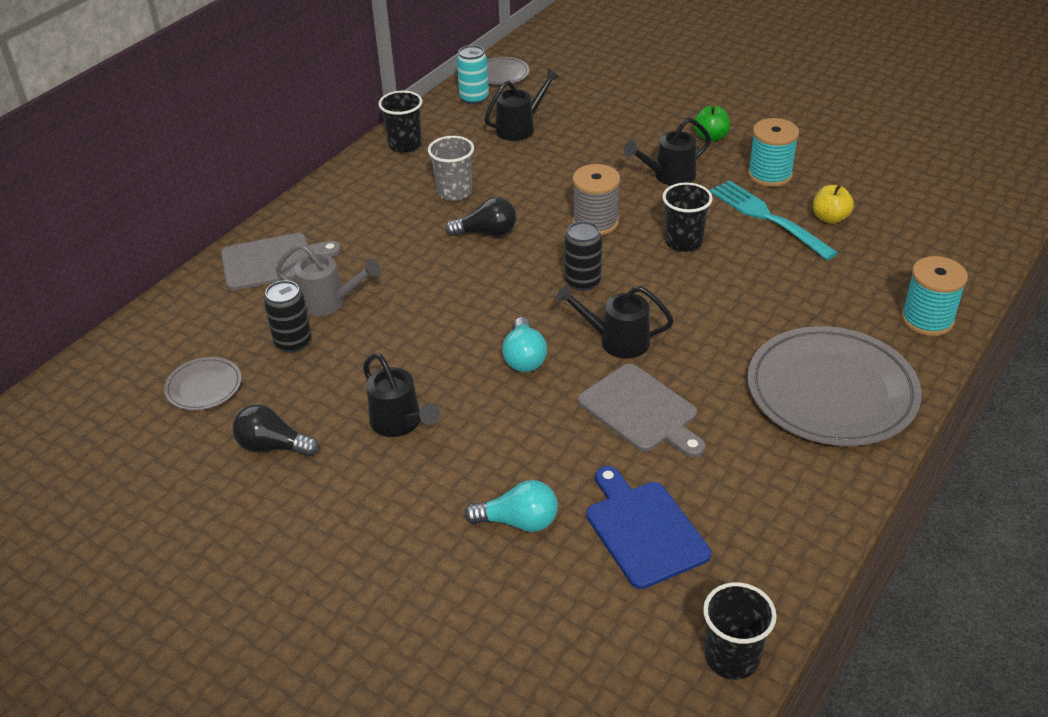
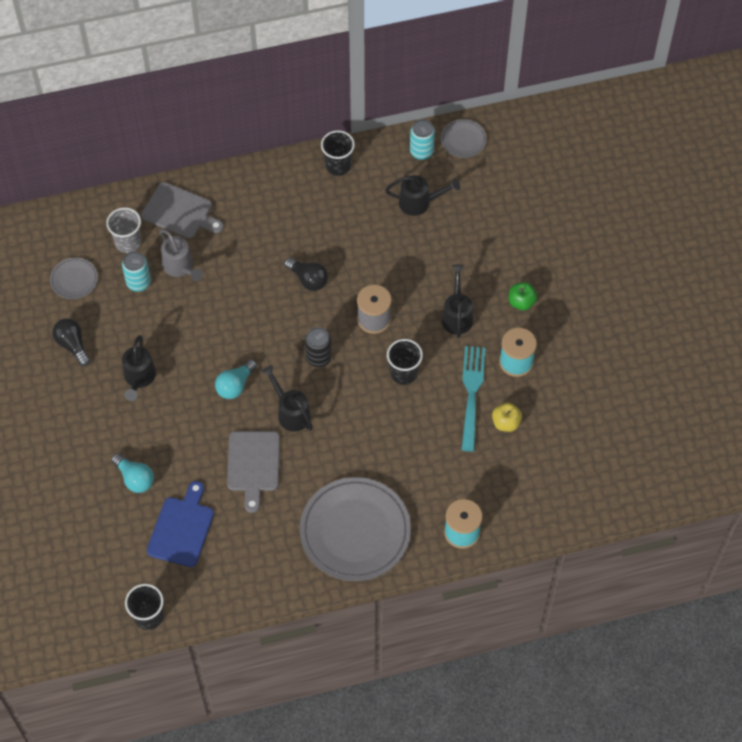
camera: 40 degrees right, 20 degrees up
(293, 342) = (138, 282): black can -> turquoise can
(454, 192) = (324, 231): grey cup -> grey cup (128, 242)
(668, 176) = (457, 315): black watering can -> black watering can turned 75 degrees clockwise

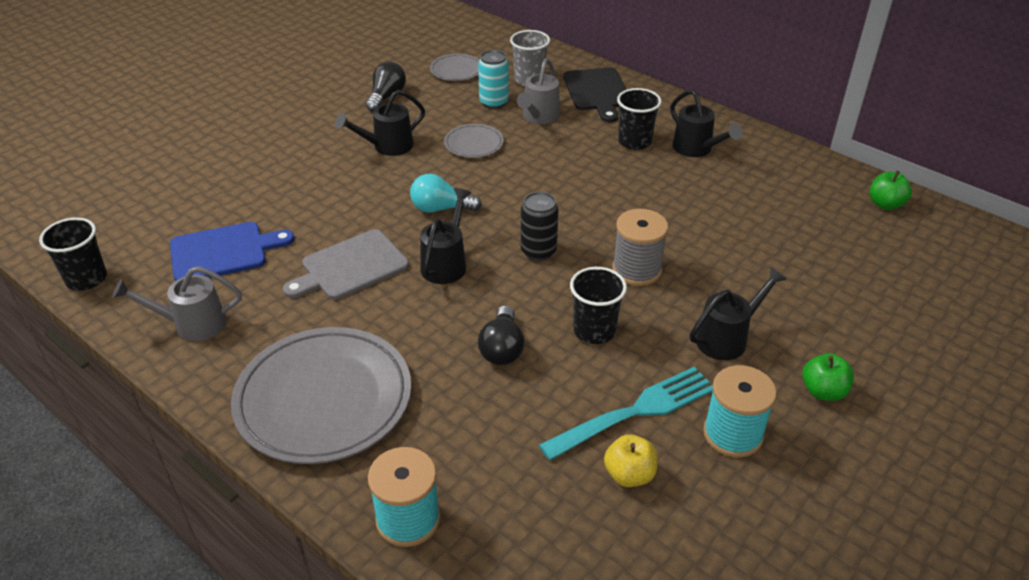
camera: 55 degrees right, 20 degrees down
(135, 478) = (264, 193): turquoise light bulb -> none
(180, 212) = (597, 92): grey cutting board -> black cutting board
(241, 573) = (192, 324): none -> grey watering can
(308, 279) = (625, 199): black light bulb -> black light bulb (502, 348)
(338, 165) = (781, 157): black cup -> black cup (634, 142)
(419, 203) = (825, 233): black watering can -> black watering can (696, 149)
(421, 152) = (885, 204): turquoise can -> green apple
(463, 140) = (948, 227): grey plate -> grey plate (473, 144)

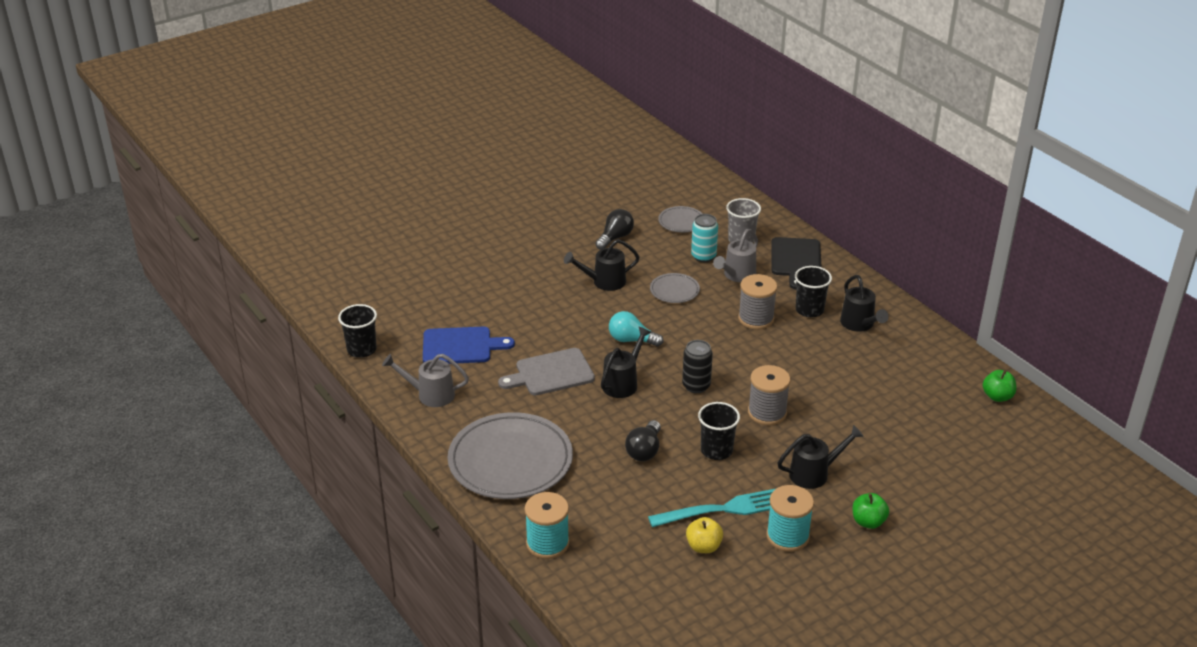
camera: 15 degrees right, 5 degrees down
(579, 161) = (756, 319): none -> grey spool

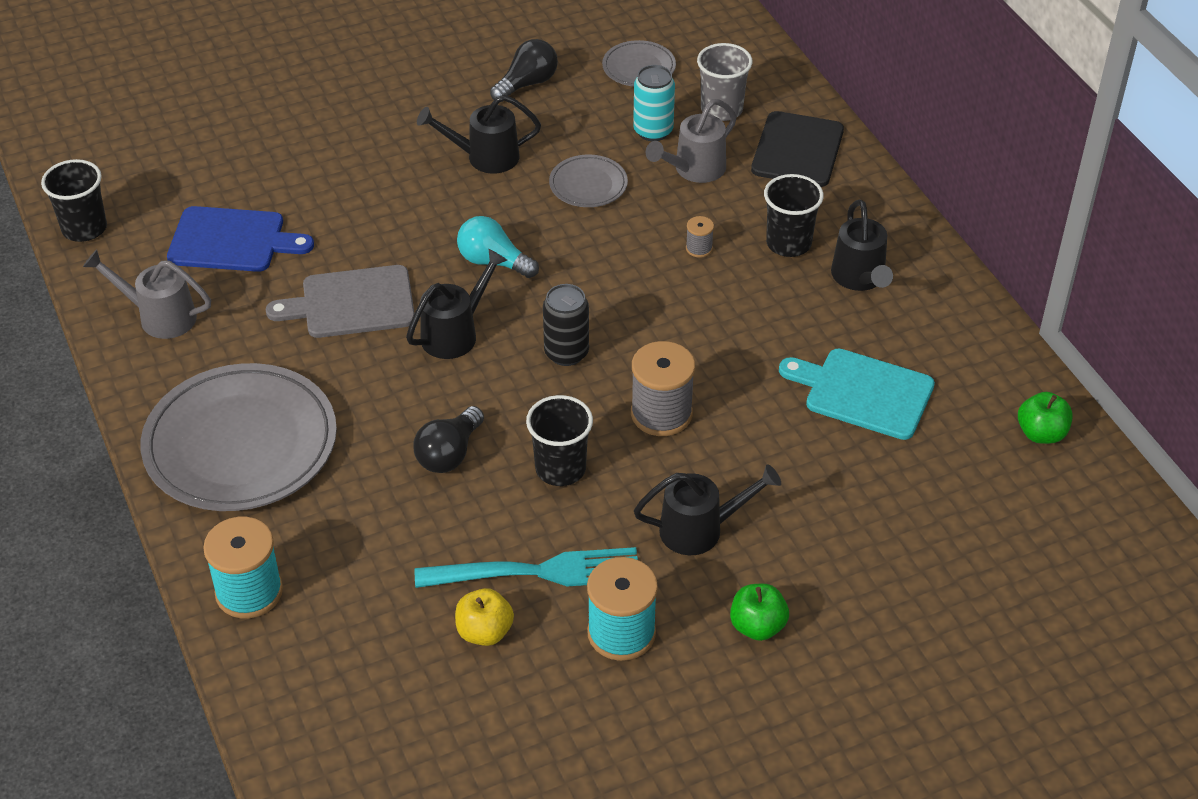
camera: 10 degrees right, 10 degrees up
(756, 319) = (699, 248): grey spool -> grey spool, size x0.47
(884, 387) = (863, 393): none -> turquoise cutting board

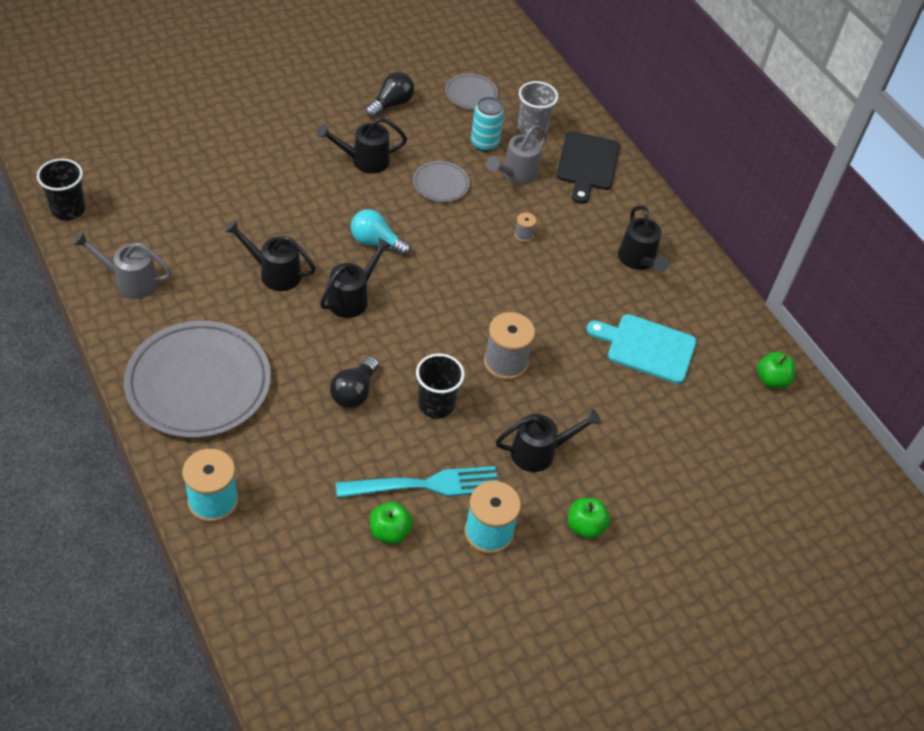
camera: 10 degrees left, 5 degrees up
(232, 240) = (181, 222): blue cutting board -> none
(352, 303) = (274, 273): grey cutting board -> black watering can
(484, 632) = (389, 532): yellow apple -> green apple
(566, 353) = (434, 314): black can -> none
(788, 243) = (586, 232): black cup -> none

